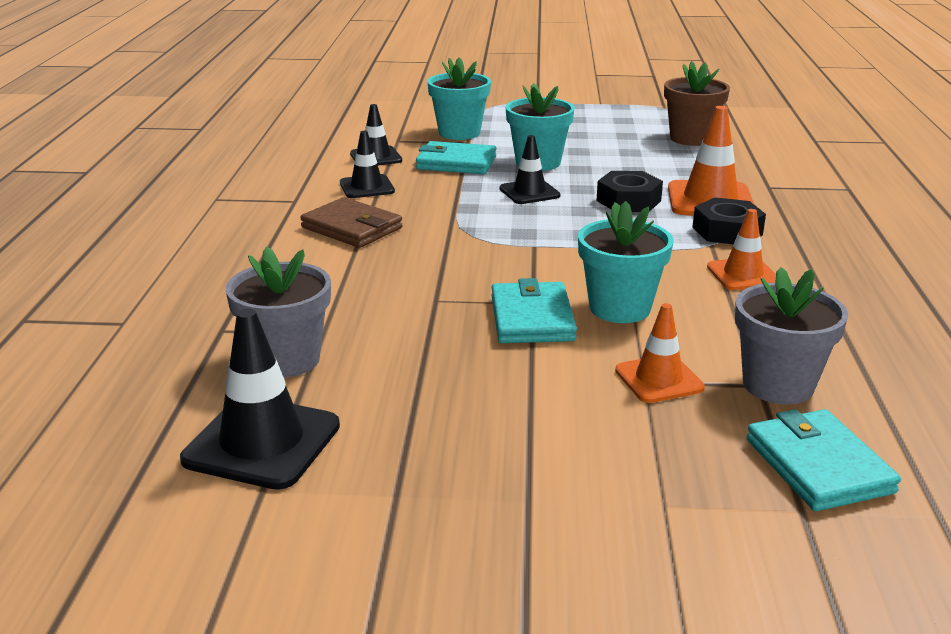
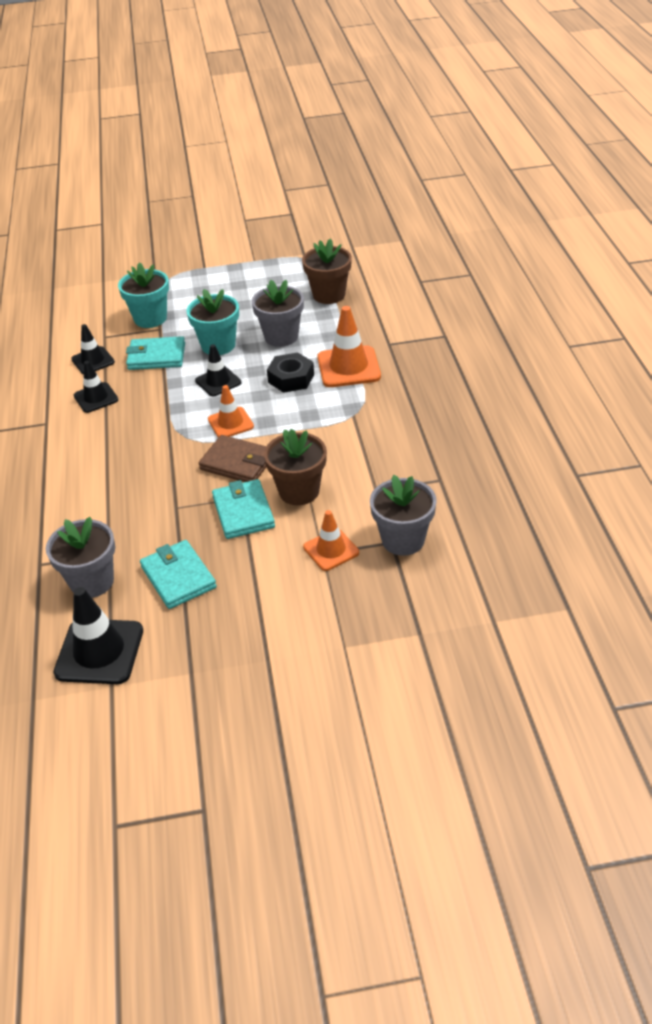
camera: 10 degrees left, 15 degrees up
(352, 228) = (98, 445): brown wallet -> brown wallet (237, 463)
(619, 308) = (299, 491): turquoise flower pot -> brown flower pot
(622, 165) = (281, 336): none -> grey flower pot
(727, 231) = (363, 399): black nut -> none
(743, 275) = (376, 443): orange traffic cone -> orange traffic cone (230, 423)
(818, 466) = (428, 599): turquoise wallet -> turquoise wallet (178, 577)

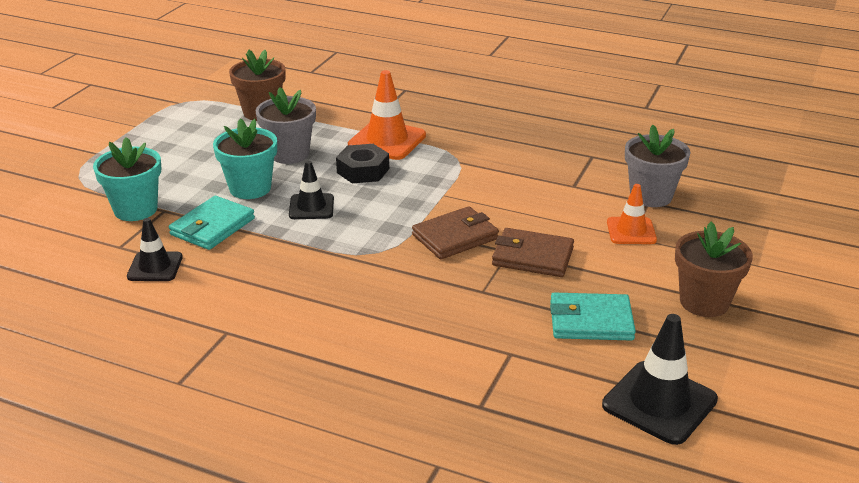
camera: 60 degrees left, 10 degrees down
(92, 581) = (546, 377): grey flower pot -> none
(96, 398) = (229, 285): black traffic cone -> none
(230, 423) = (388, 221): orange traffic cone -> none
(243, 512) = (532, 257): turquoise wallet -> brown wallet
(299, 491) = (534, 220): brown flower pot -> brown flower pot (704, 302)

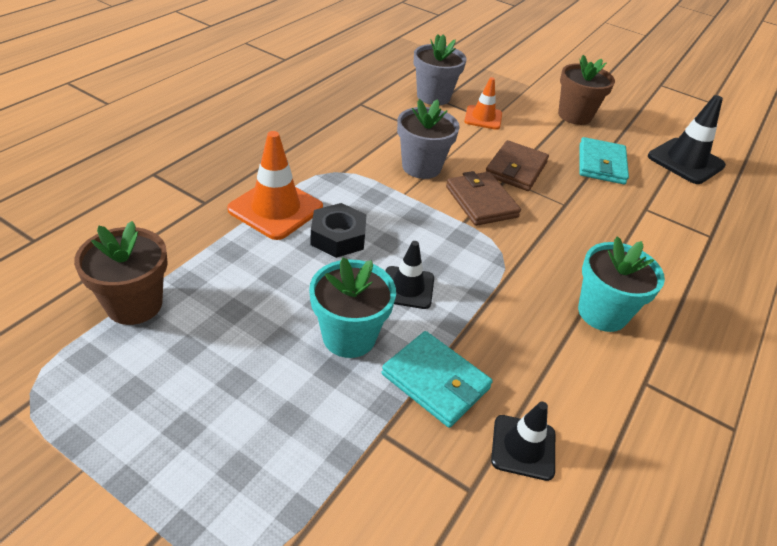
camera: 85 degrees left, 10 degrees up
(135, 209) = (373, 470): turquoise flower pot -> turquoise flower pot (602, 313)
(289, 154) = (273, 291): grey flower pot -> grey flower pot (421, 167)

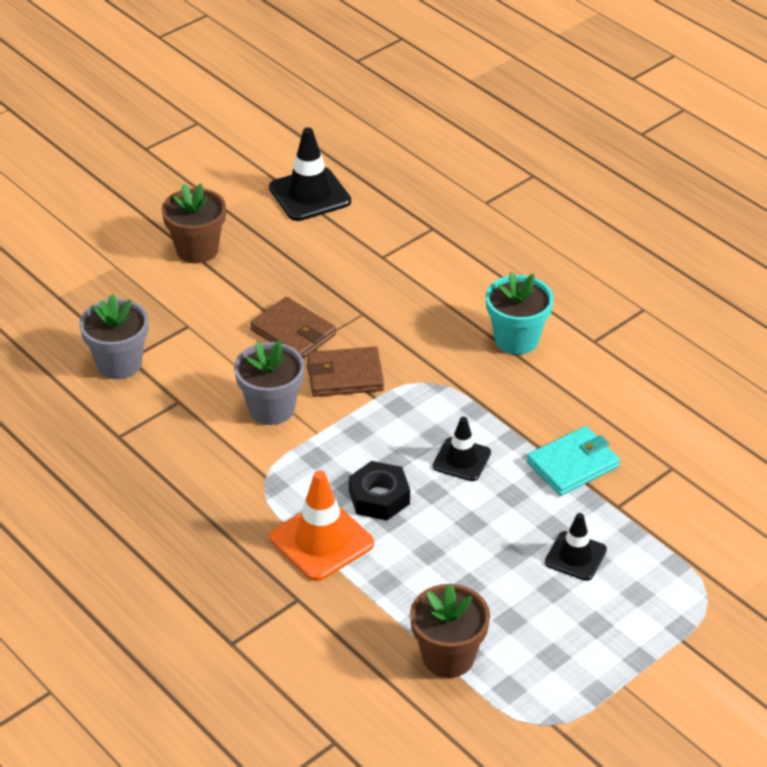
camera: 70 degrees left, 0 degrees up
(349, 336) = (515, 510): turquoise flower pot -> none
(483, 118) = (181, 331): orange traffic cone -> none
(523, 447) = (641, 430): black traffic cone -> black traffic cone (575, 556)
(601, 164) = (300, 262): turquoise wallet -> none

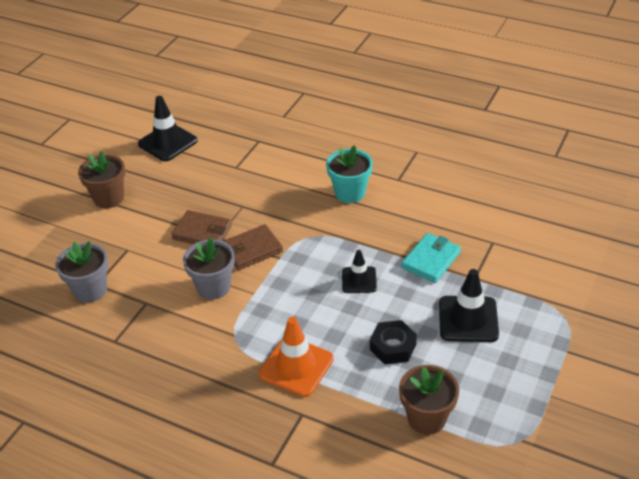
camera: 20 degrees left, 0 degrees up
(379, 497) = (319, 323): black nut -> black nut (393, 347)
(575, 556) = (468, 319): black traffic cone -> black traffic cone, size x1.60

